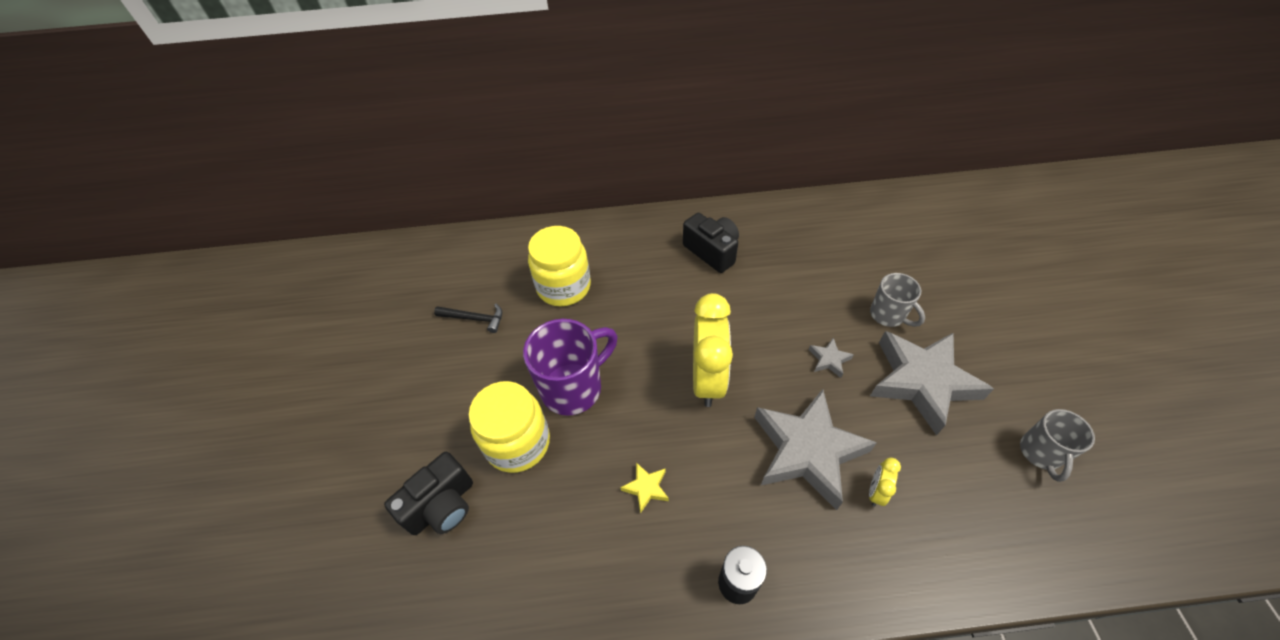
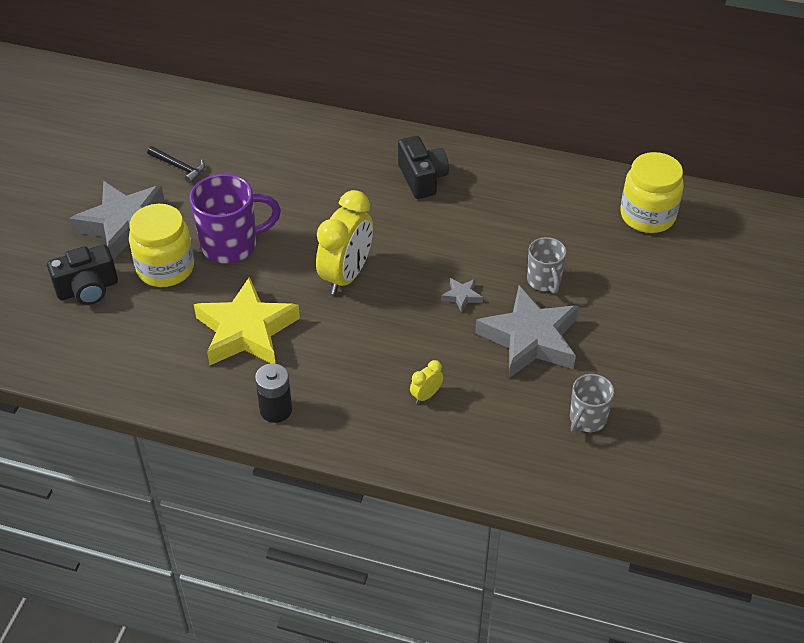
camera: 20 degrees right, 5 degrees down
(564, 287) = (269, 166): yellow jar -> yellow jar (647, 216)
(646, 488) = (246, 331): yellow star -> yellow star, size x2.48
(807, 451) = (391, 351): grey star -> grey star (124, 225)

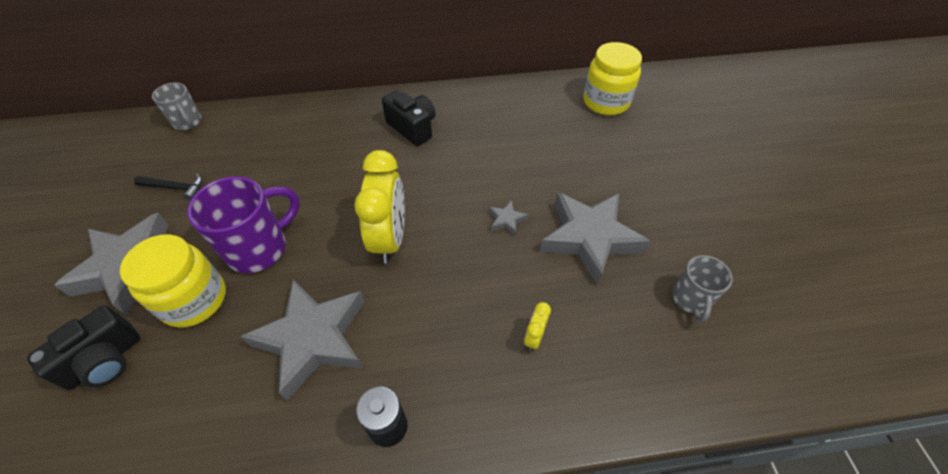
camera: 25 degrees left, 5 degrees up
(246, 331) = (313, 339): yellow star -> grey star
(544, 281) = (566, 181): grey mug -> grey mug (188, 122)

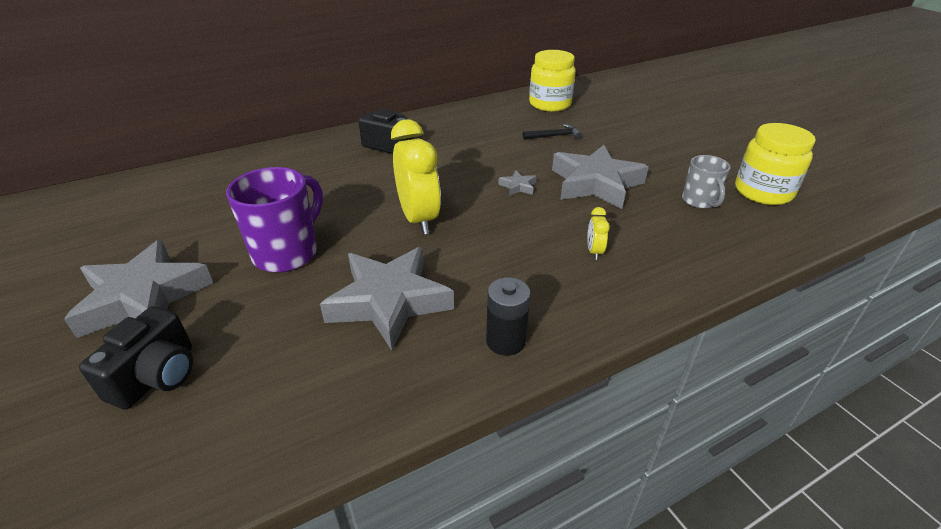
camera: 20 degrees left, 15 degrees down
(175, 188) = (159, 229): black hammer -> black hammer (554, 136)
(188, 122) = (143, 181): grey mug -> none
(194, 300) = (237, 305): yellow jar -> yellow jar (763, 192)

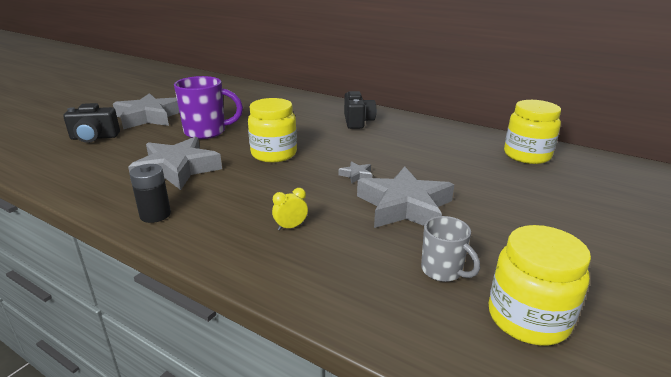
camera: 60 degrees right, 10 degrees down
(419, 219) = (274, 154): yellow clock -> yellow jar
(554, 136) = (466, 170): black hammer -> none
(699, 201) = (442, 271): grey mug -> grey mug turned 90 degrees counterclockwise

